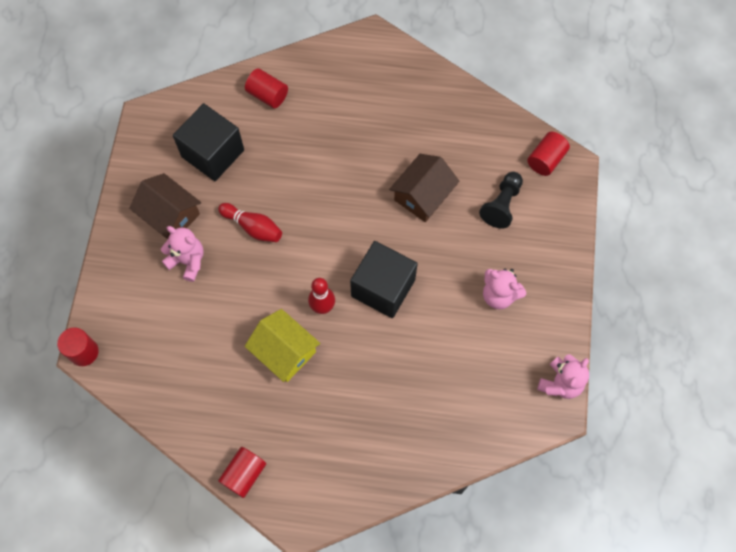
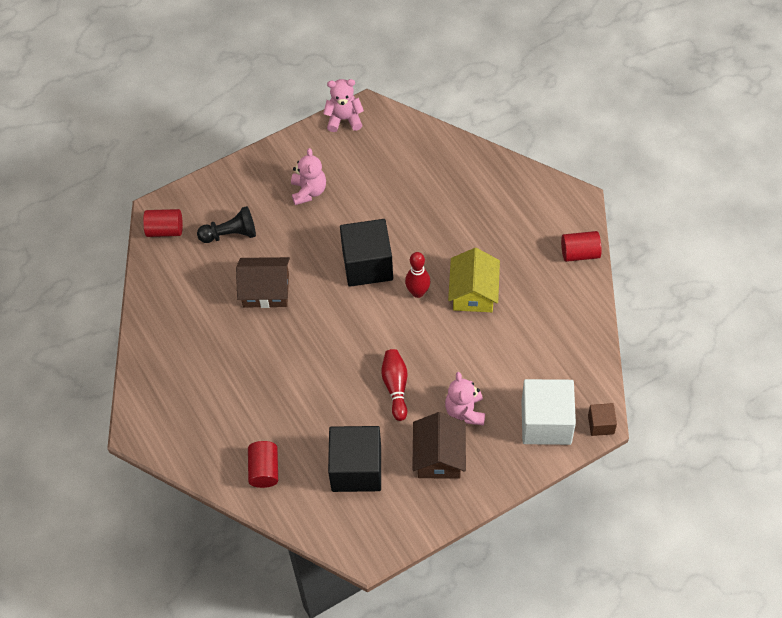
camera: 125 degrees left, 10 degrees down
(84, 352) = (601, 424): red cylinder -> brown cube
(124, 312) = (546, 422): none -> white cube

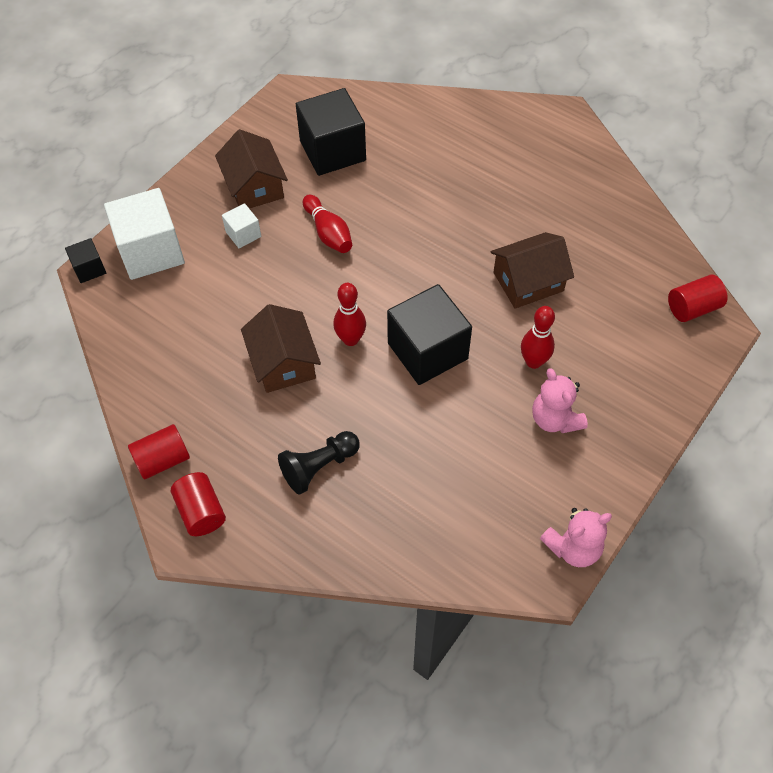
camera: 155 degrees right, 0 degrees up
(230, 234) = (613, 330): black pawn -> black pawn (319, 467)
(264, 470) = (421, 123): red cylinder -> red cylinder (201, 511)
(299, 232) = (533, 361): none -> red bowling pin
(465, 411) = (243, 234): pink teddy bear -> white cube
(473, 292) = (283, 362): yellow house -> brown house
(601, 424) = (89, 269): brown cube -> black cube

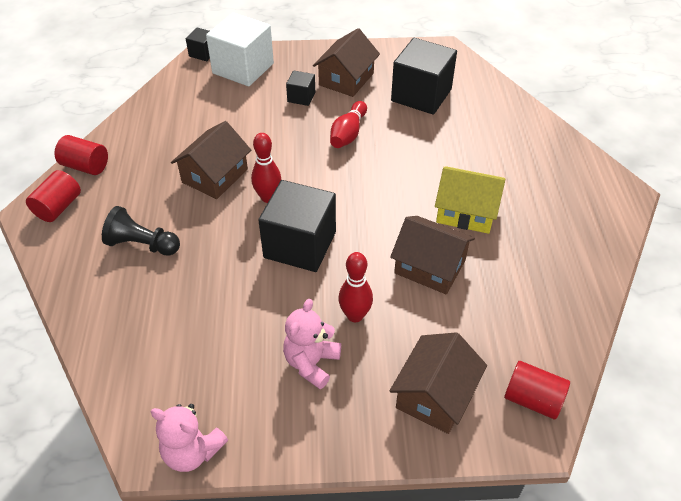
camera: 50 degrees right, 10 degrees down
(243, 234) = (301, 97): white cube -> black cube
(494, 219) = (466, 211): none -> yellow house
(645, 361) = (435, 395): none -> brown house

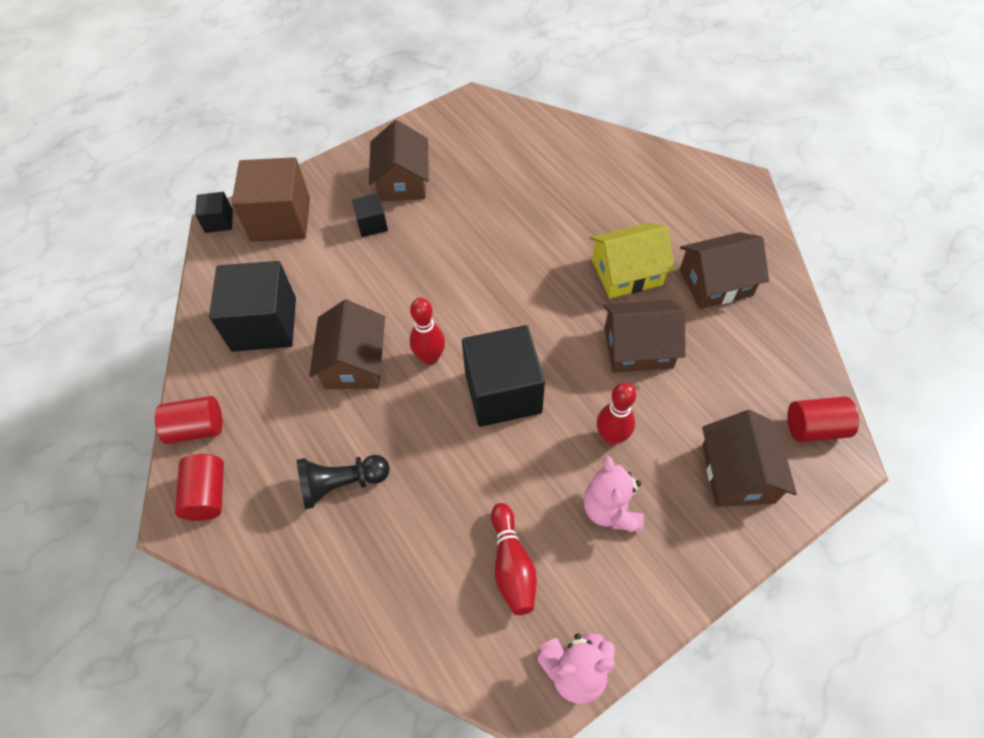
camera: 30 degrees left, 10 degrees up
(243, 68) = (280, 219): white cube -> brown cube
(348, 134) = (453, 244): red bowling pin -> red bowling pin (512, 565)
(421, 95) = (491, 165): black cube -> black cube (264, 324)
(536, 253) = (715, 282): none -> brown house

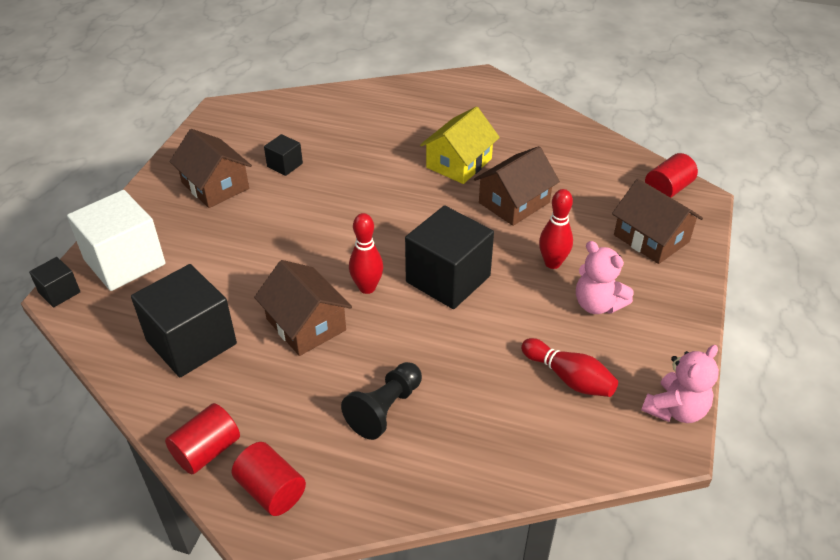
camera: 40 degrees left, 15 degrees down
(280, 219) = (124, 262): brown cube -> white cube
(372, 224) = (219, 226): black cube -> black cube (285, 165)
(715, 282) = (524, 141): brown house -> none

